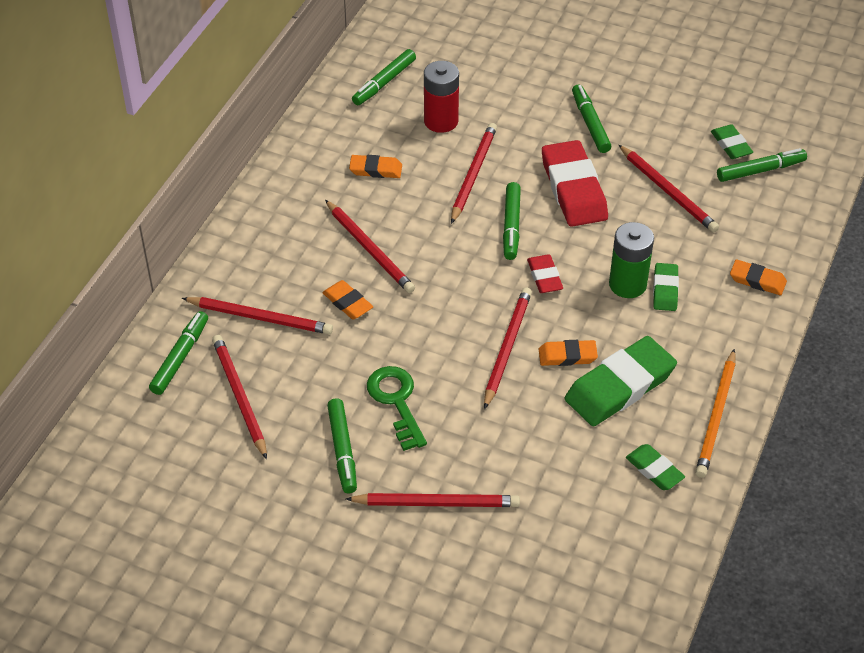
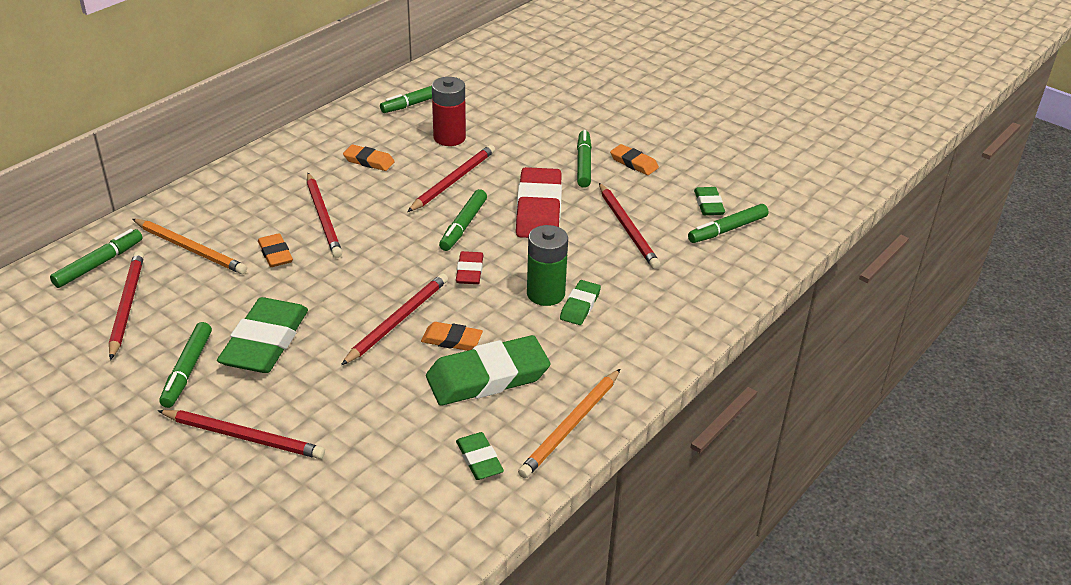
camera: 15 degrees right, 10 degrees down
(260, 317) = (190, 249): red pencil -> orange pencil
(396, 402) = (265, 342): green key -> green eraser
(757, 280) = (677, 317): orange eraser -> orange eraser (634, 163)
(760, 170) = (727, 229): green marker -> green marker turned 150 degrees clockwise

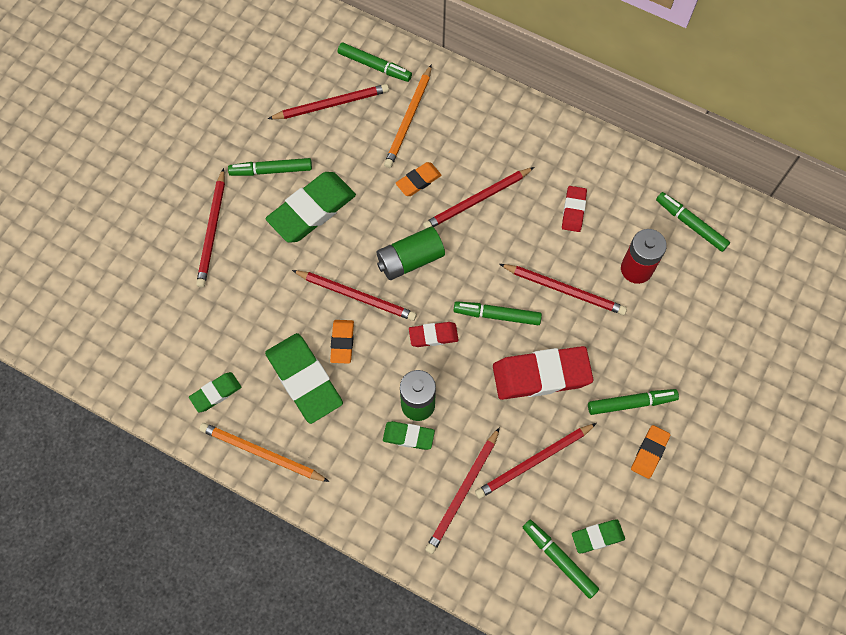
camera: 80 degrees right, 30 degrees up
(265, 342) = (312, 210): green eraser -> green eraser turned 45 degrees counterclockwise
(369, 161) = (573, 210): orange eraser -> red eraser
(371, 274) = (410, 260): none -> green battery
(650, 278) = (463, 492): none -> red pencil

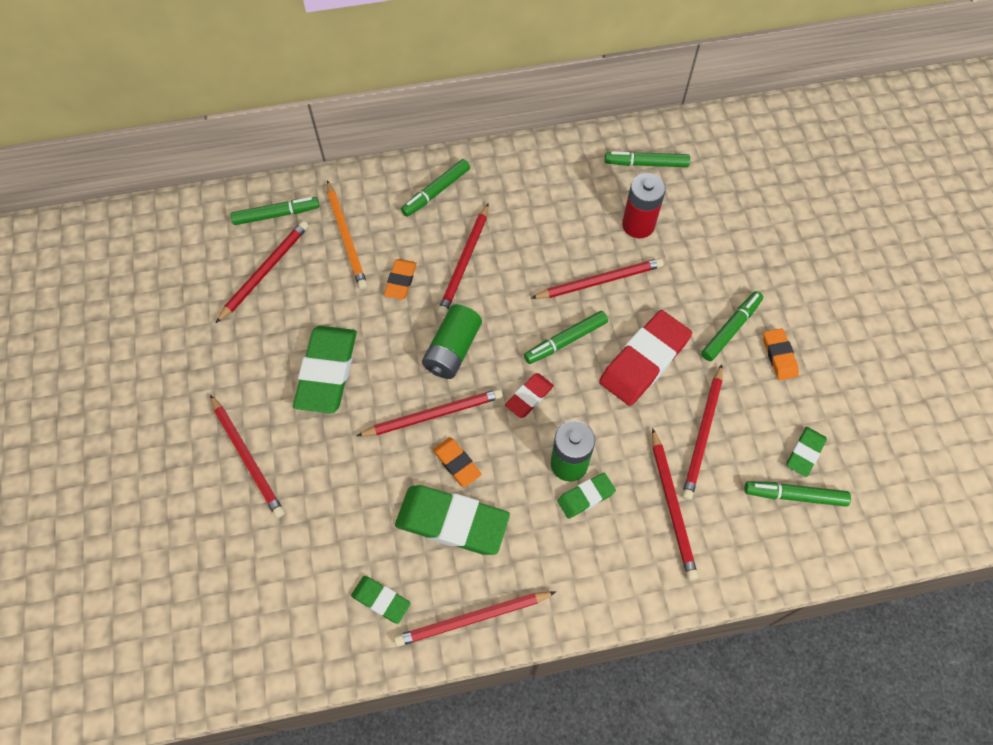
camera: 40 degrees left, 5 degrees down
(216, 393) = (381, 600): green eraser -> green eraser turned 75 degrees counterclockwise
(261, 453) = (472, 619): orange pencil -> red pencil
(271, 170) = (258, 365): green marker -> green marker (436, 192)
(573, 210) = (549, 215): red eraser -> none

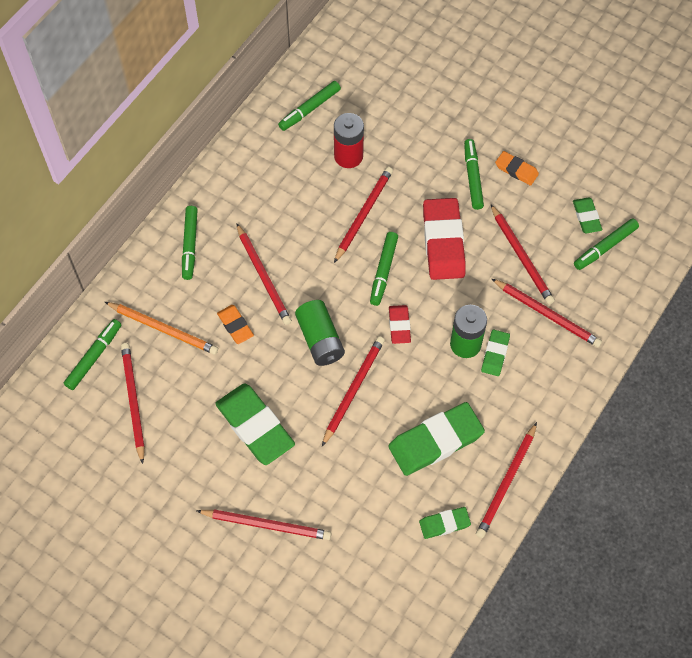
camera: 45 degrees left, 0 degrees up
(457, 463) = (400, 405): orange eraser -> none

